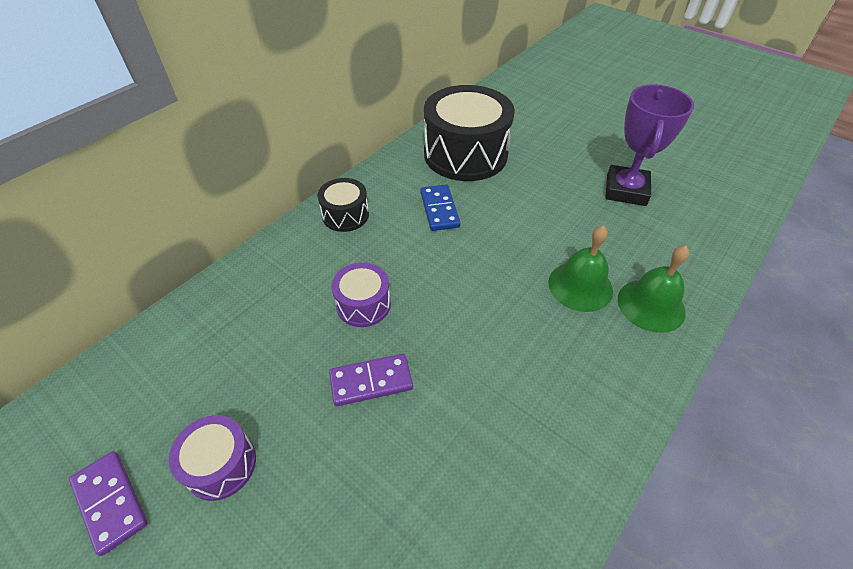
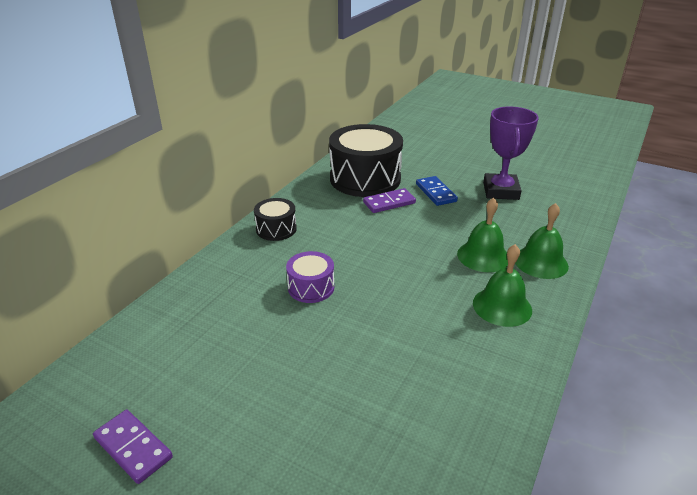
camera: 10 degrees left, 15 degrees down
(221, 465) = (223, 409): purple drum -> none
(371, 381) = (334, 337): purple domino -> purple domino (389, 203)
(439, 209) = (355, 218): blue domino -> blue domino (435, 193)
(585, 366) = (502, 306): none -> green bell

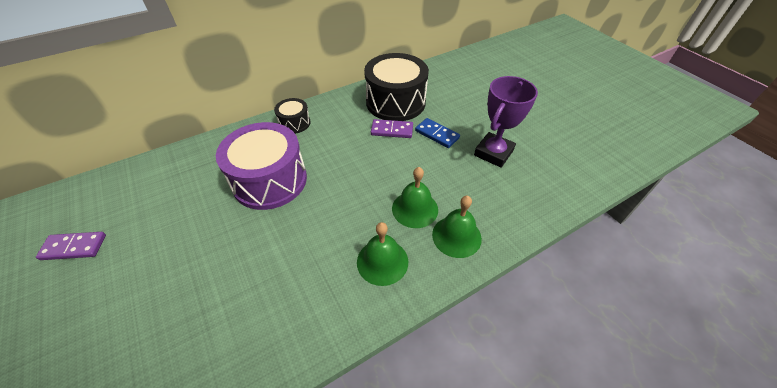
camera: 30 degrees right, 15 degrees up
(133, 448) = (74, 247): purple domino -> purple domino turned 75 degrees counterclockwise
(311, 287) = (270, 180): purple drum -> purple drum, size x2.02
(435, 193) = (437, 134): blue domino -> blue domino turned 60 degrees counterclockwise

